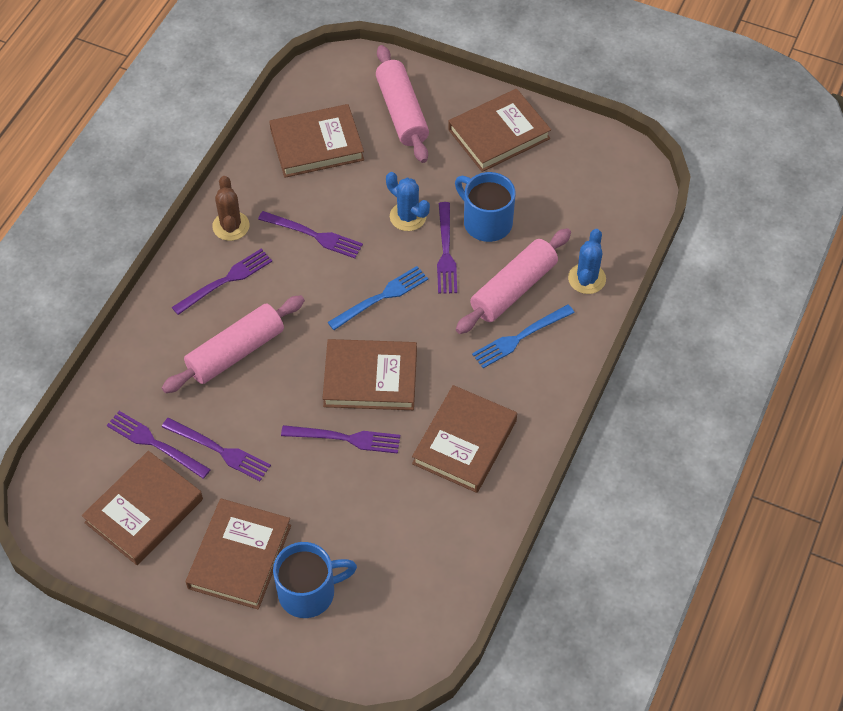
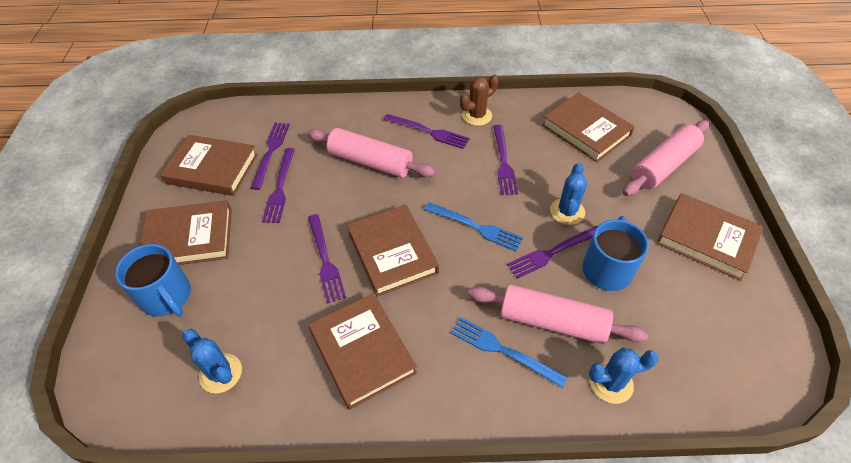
camera: 65 degrees right, 5 degrees down
(425, 562) = (221, 373): none -> blue cactus
(464, 442) = (362, 352): brown book -> brown book turned 60 degrees clockwise

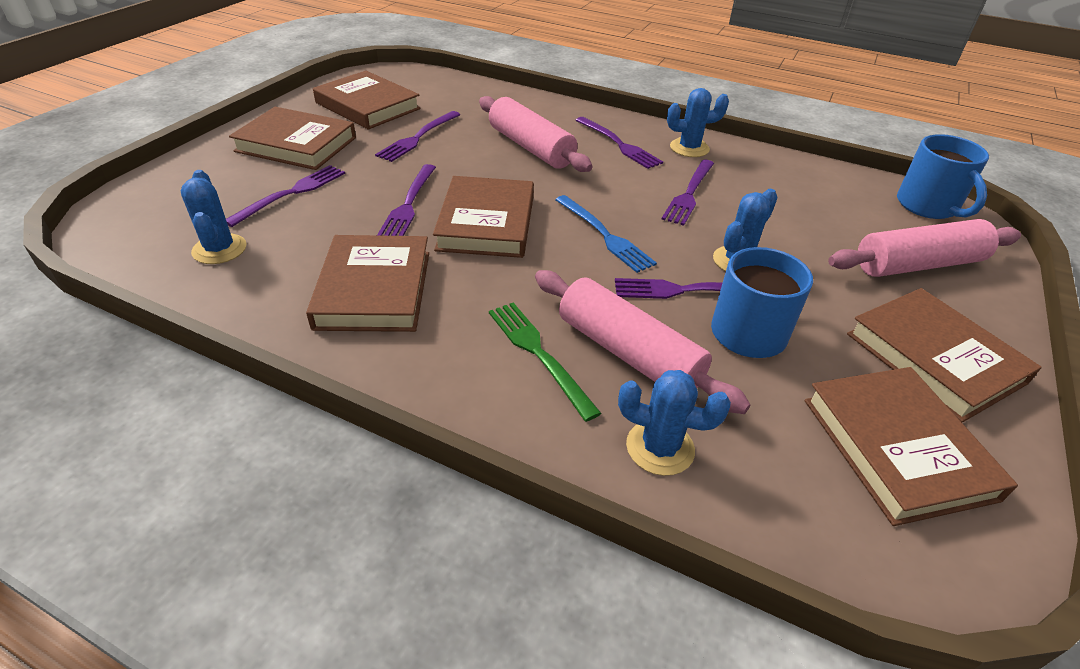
camera: 25 degrees right, 10 degrees down
(167, 297) = (233, 177): blue mug -> blue mug (928, 206)
(271, 152) = (435, 111): purple fork -> purple fork (291, 193)
(477, 116) = (689, 148): brown cactus -> blue cactus
(503, 350) = (538, 354): blue fork -> green fork
(586, 130) = (825, 200): brown book -> brown book (896, 448)

